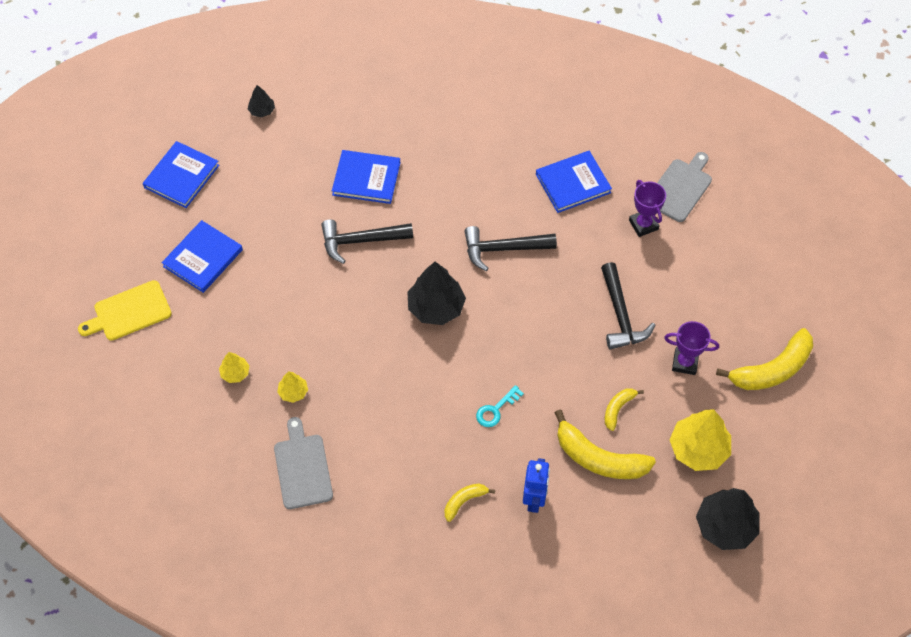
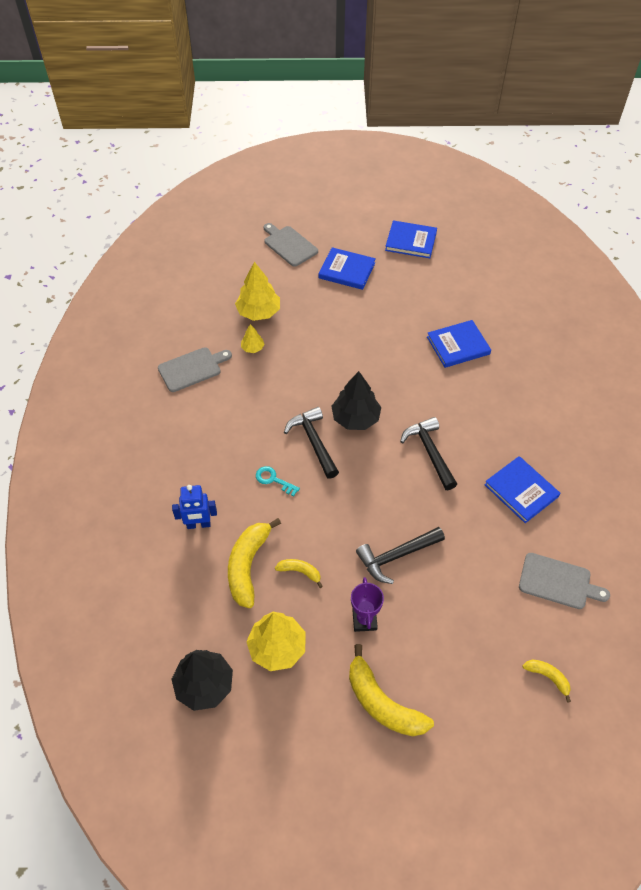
camera: 75 degrees right, 5 degrees down
(129, 312) = (289, 245): yellow cutting board -> grey cutting board
(235, 373) = (258, 312): yellow tree -> yellow tree, size x1.97
(262, 111) = (490, 269): black tree -> none
(360, 241) = (398, 356): black hammer -> black hammer (313, 441)
(366, 179) = (458, 345): blue book -> blue book turned 75 degrees clockwise
(464, 501) = (186, 476): yellow banana -> yellow banana (548, 677)
(643, 225) = (501, 557): purple trophy -> none

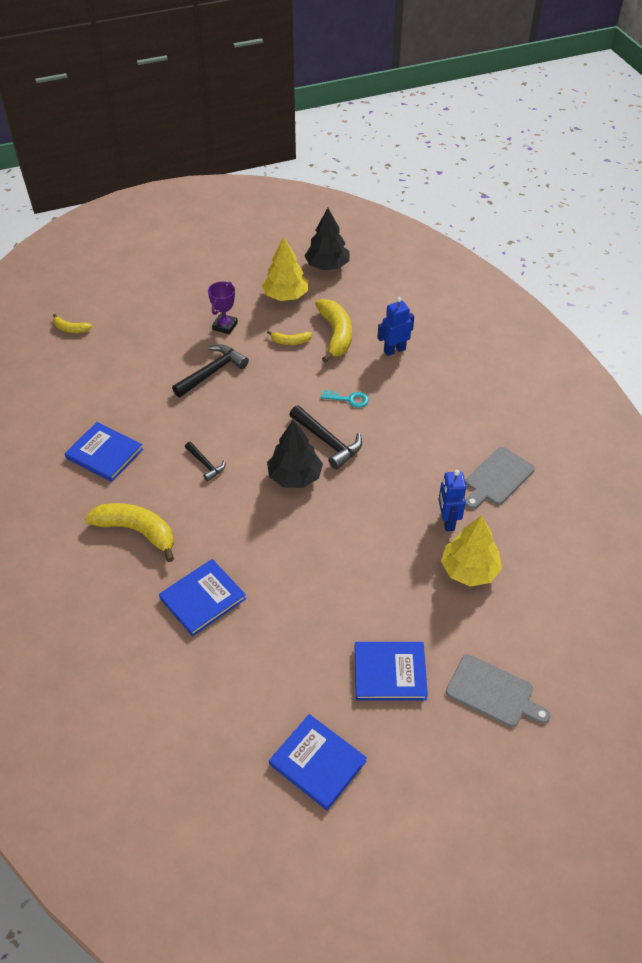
camera: 160 degrees right, 5 degrees down
(252, 348) = (447, 521): yellow tree -> blue robot
(364, 620) = (225, 326): purple trophy -> purple trophy turned 45 degrees clockwise
(382, 703) = (195, 287): yellow banana -> yellow banana (137, 531)
(411, 241) = (317, 763): blue book -> blue book turned 45 degrees clockwise
(429, 452) = (206, 464): black hammer -> black hammer, size x0.59
(558, 582) = (64, 390): grey cutting board -> none

